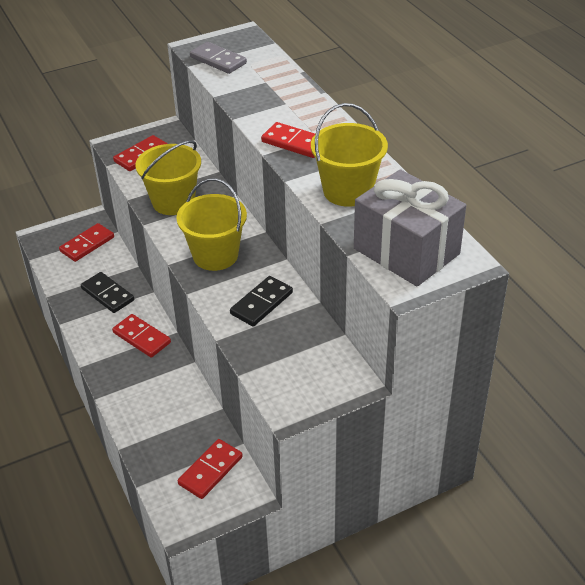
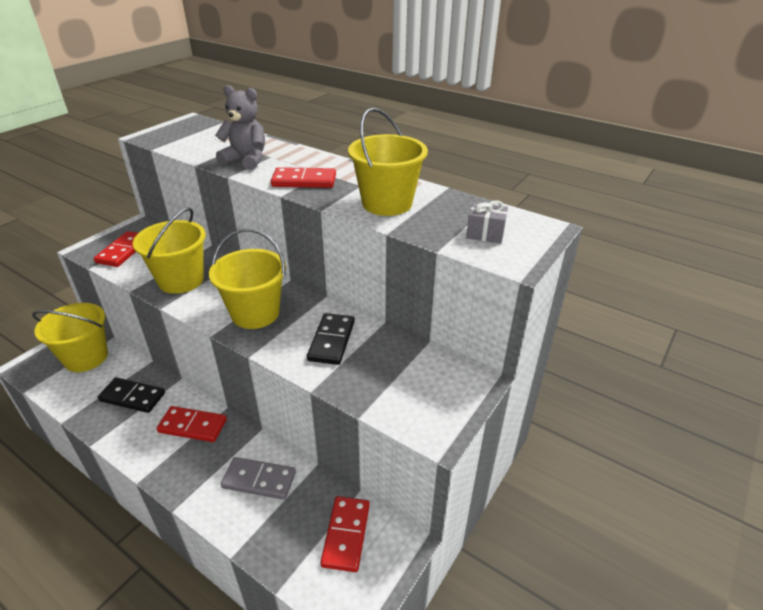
camera: 30 degrees left, 5 degrees down
(87, 244) = (86, 357): red domino -> yellow bucket
(218, 60) = (179, 140): grey domino -> grey domino (259, 480)
(261, 102) = (246, 160): none -> grey teddy bear
(406, 251) = (485, 234): grey gift -> grey gift, size x0.41

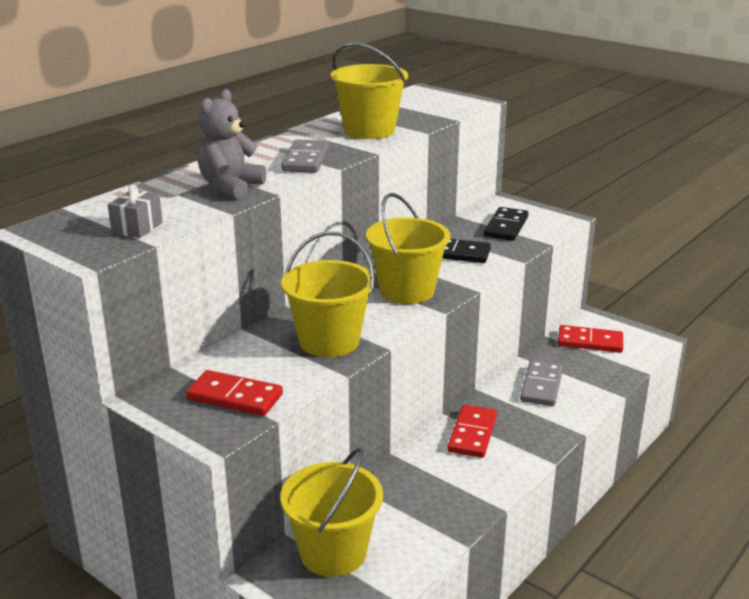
camera: 85 degrees left, 10 degrees down
(132, 397) = (422, 489): black domino -> black domino (506, 227)
(304, 181) = (306, 160): red domino -> grey domino
(485, 234) = (431, 105): grey gift -> grey gift (137, 228)

